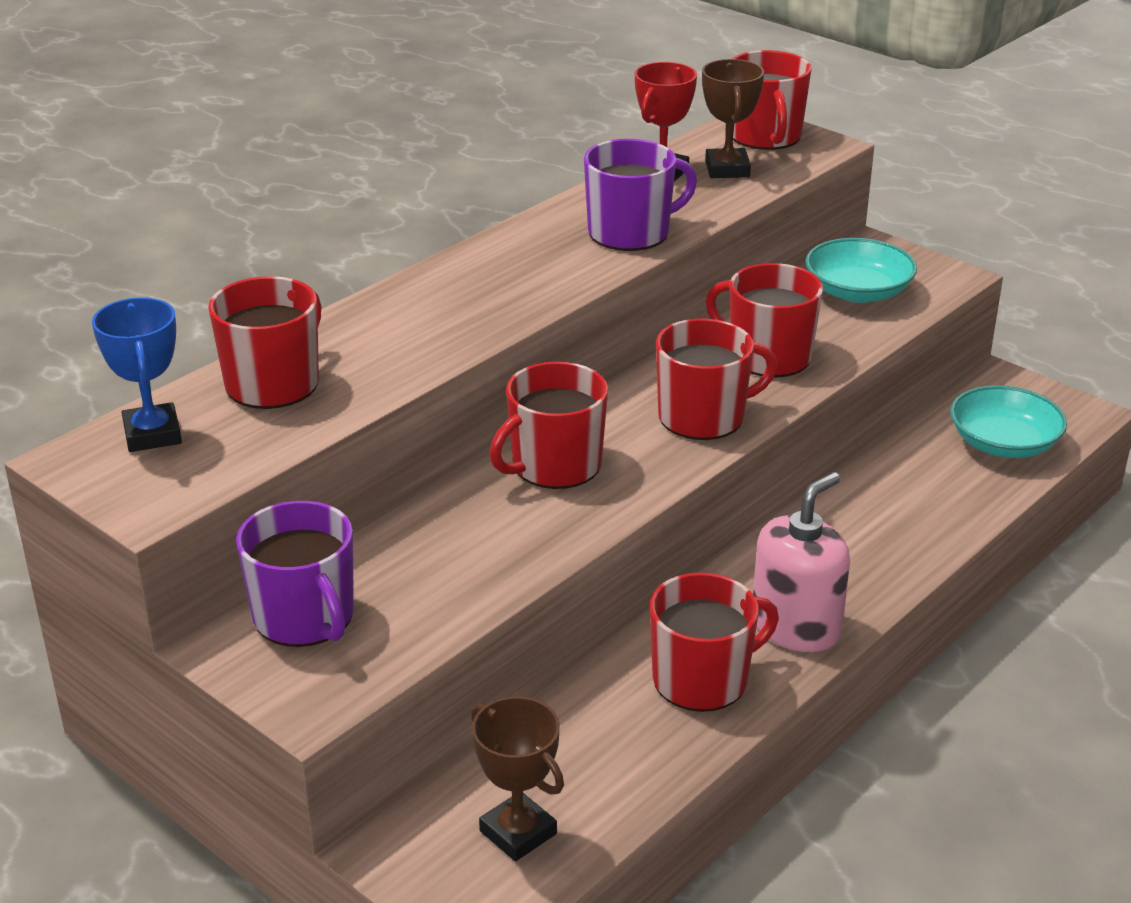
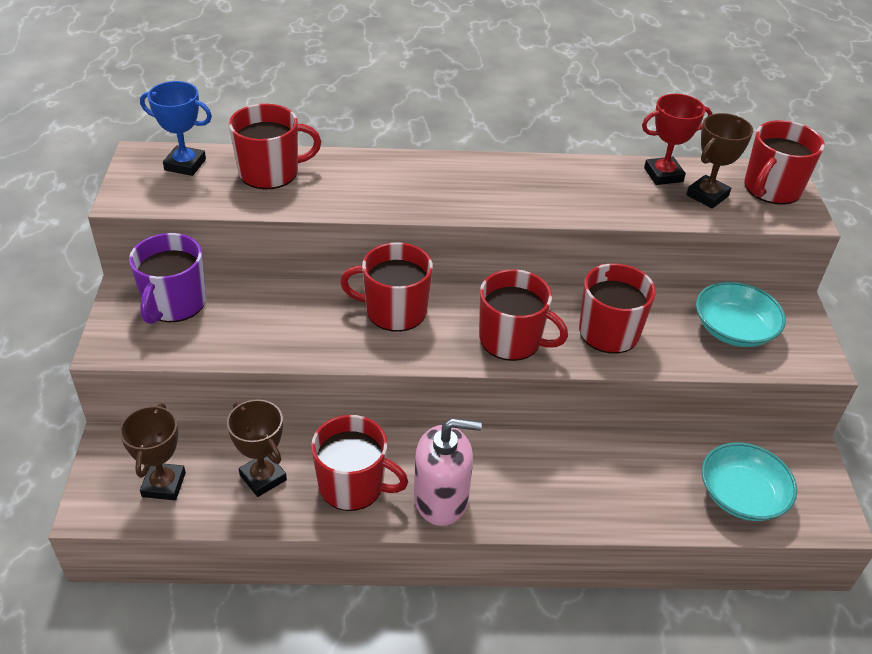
camera: 45 degrees right, 10 degrees up
(152, 434) = (185, 165): blue trophy -> blue trophy turned 75 degrees clockwise
(607, 743) = (263, 477): none -> brown trophy
(631, 232) = (578, 200): purple mug -> none

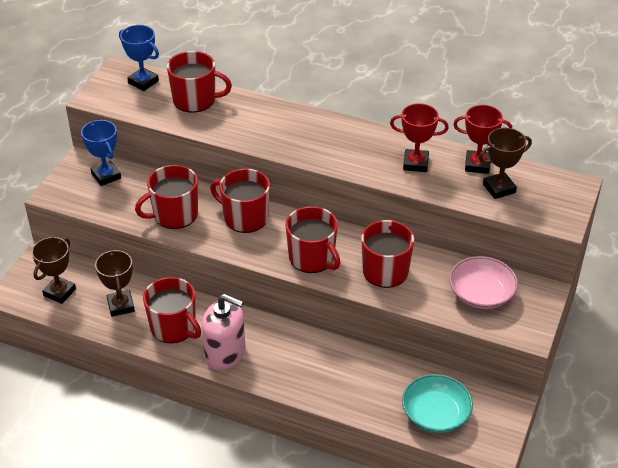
camera: 25 degrees right, 0 degrees up
(174, 303) = (106, 176): purple mug -> blue trophy
(594, 189) = (415, 163): none -> red trophy
(733, 329) = (481, 294): turquoise bowl -> pink bowl
(771, 189) = (555, 195): red mug -> red mug (174, 215)

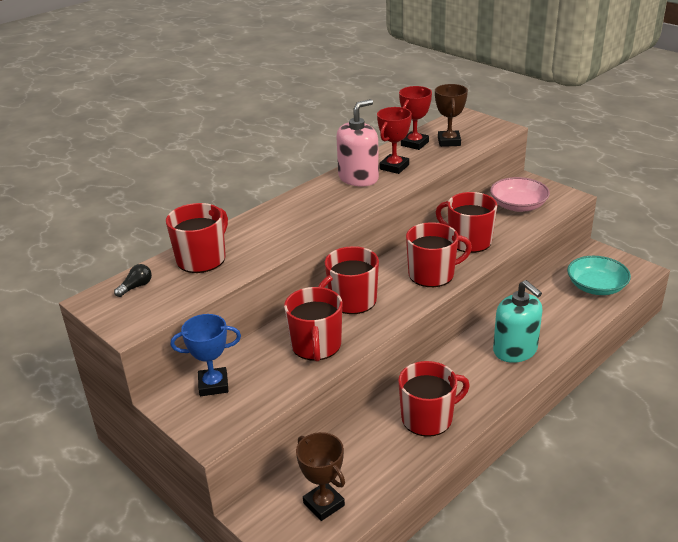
camera: 65 degrees left, 10 degrees down
(121, 306) = (375, 453): brown trophy -> none
(143, 82) = (136, 287): blue trophy -> black light bulb
(225, 353) = (480, 389): pink soap dispenser -> pink soap dispenser (358, 178)
(292, 366) = (515, 350): none -> turquoise soap dispenser

